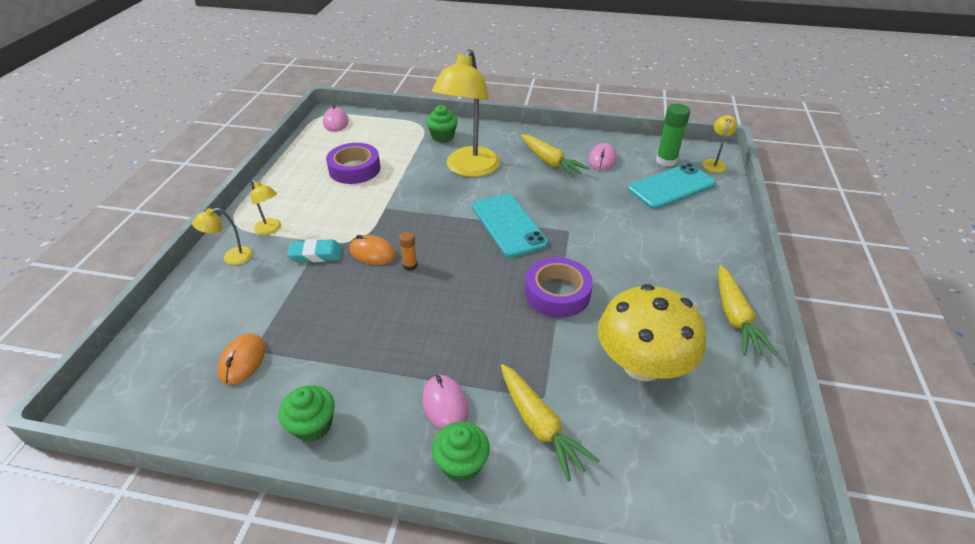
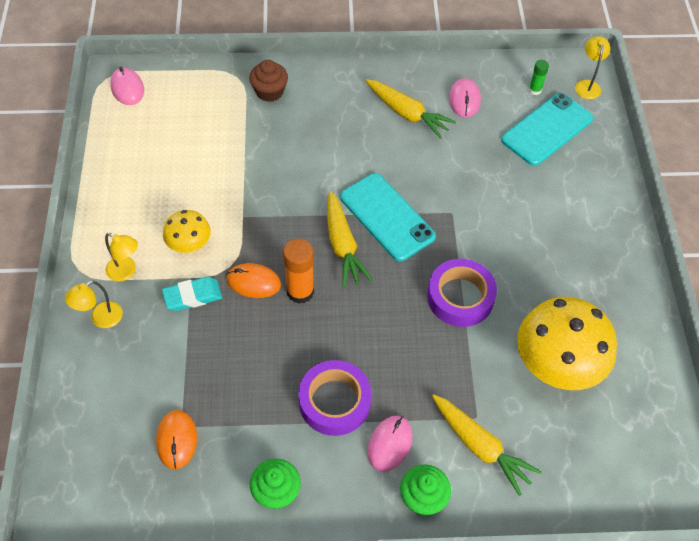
camera: 15 degrees left, 15 degrees up
(332, 219) = (189, 244): none -> yellow mushroom
(354, 169) = (184, 163): purple tape -> purple tape (334, 401)
(410, 265) = (300, 291): orange glue stick -> orange glue stick, size x1.82
(442, 136) = (269, 91): green cupcake -> brown cupcake
(445, 404) = (390, 444): pink mouse -> pink mouse turned 60 degrees clockwise
(469, 169) = (318, 140): yellow lamp -> none
(666, 161) = (535, 90): green glue stick -> green glue stick, size x0.55
(735, 317) = (632, 293): yellow carrot -> yellow carrot (342, 245)

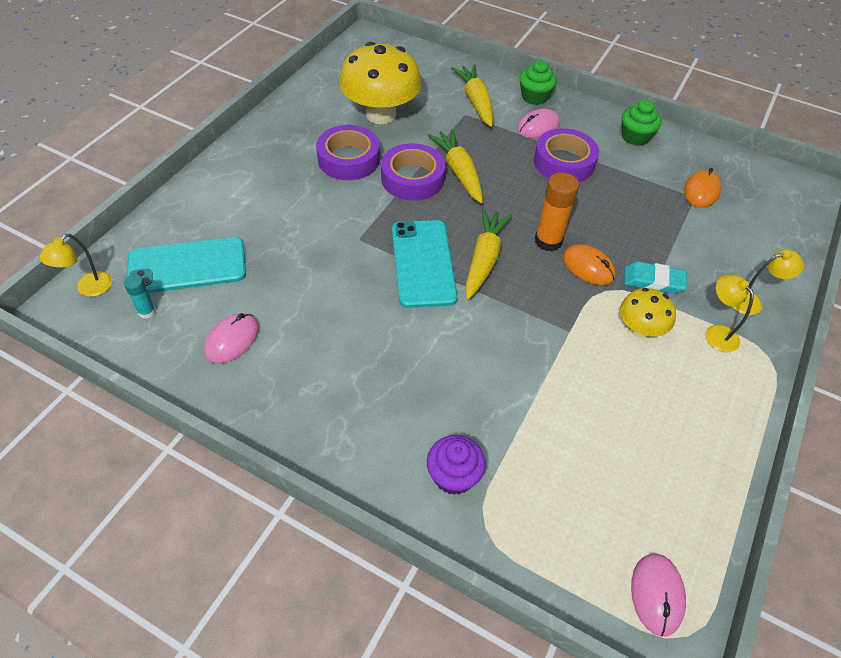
camera: 150 degrees left, 5 degrees down
(269, 91) = (453, 476): brown cupcake -> purple cupcake
(407, 114) = (310, 356): yellow carrot -> yellow carrot (459, 172)
(532, 288) = (348, 159): none -> purple tape
(535, 90) = (147, 311): green glue stick -> turquoise glue stick

